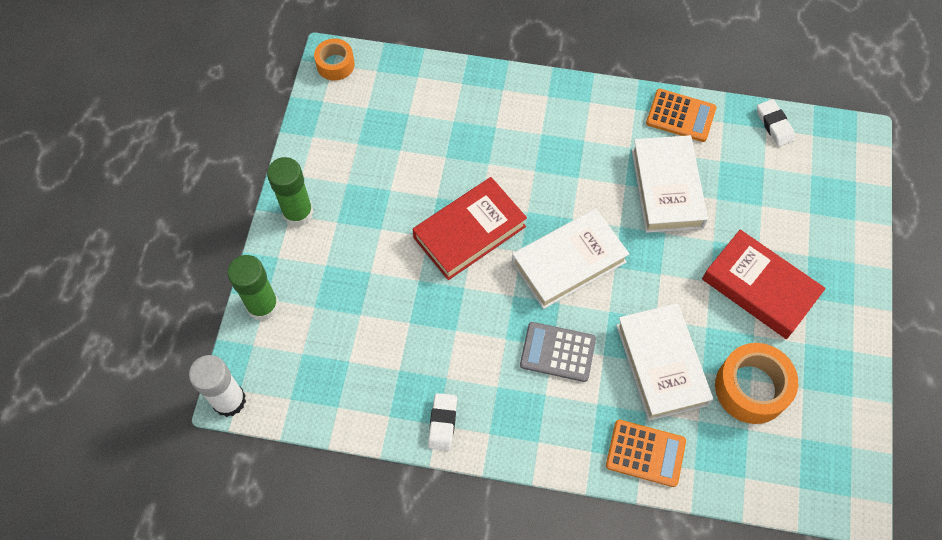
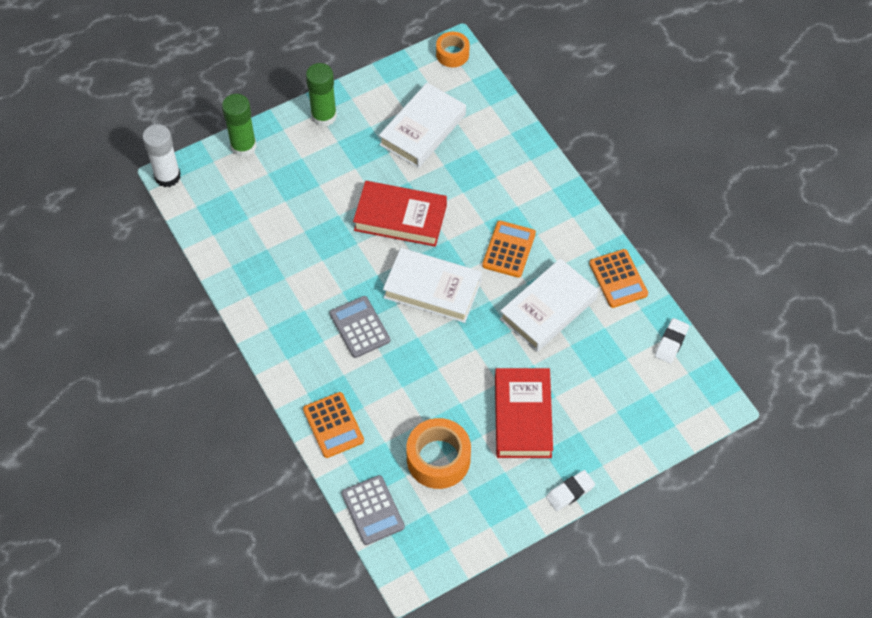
camera: 50 degrees right, 5 degrees down
(442, 423) = (252, 297): white eraser -> white eraser (570, 492)
(580, 173) = (509, 249): none -> orange calculator
(661, 364) = (406, 393): white book -> white book (422, 129)
(763, 485) = (372, 510): none -> grey calculator

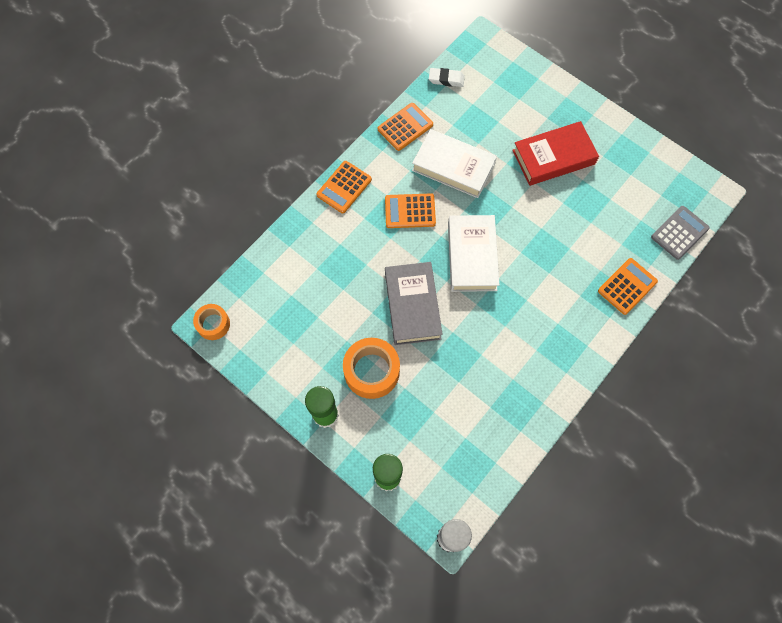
camera: 110 degrees left, 10 degrees up
(359, 327) = (532, 299): grey calculator -> none
(400, 218) = (412, 305): red book -> grey book
(422, 129) = (311, 320): white book -> none
(438, 459) = (616, 202): orange tape -> orange tape (371, 371)
(561, 198) = (344, 187): none -> orange calculator
(570, 492) = (597, 111): white eraser -> none

